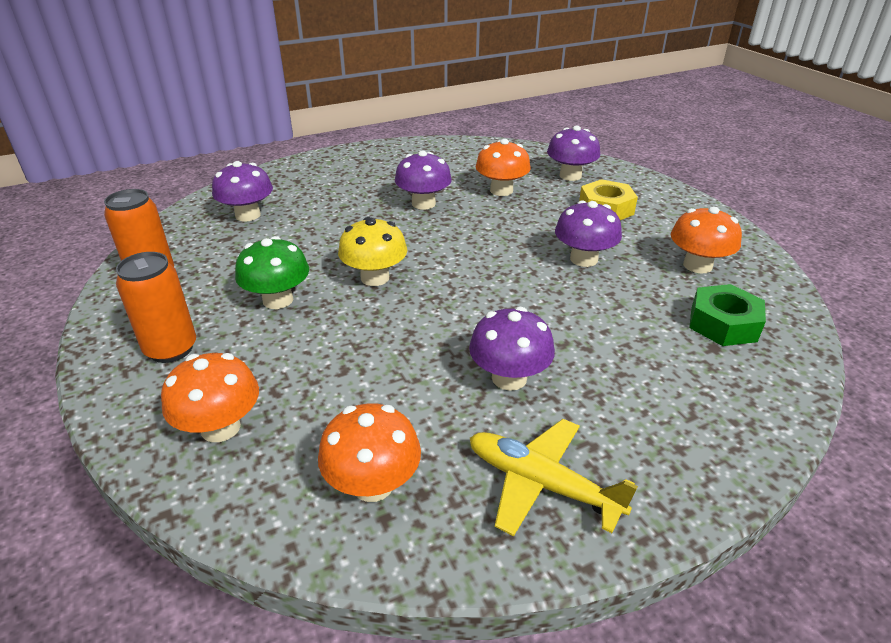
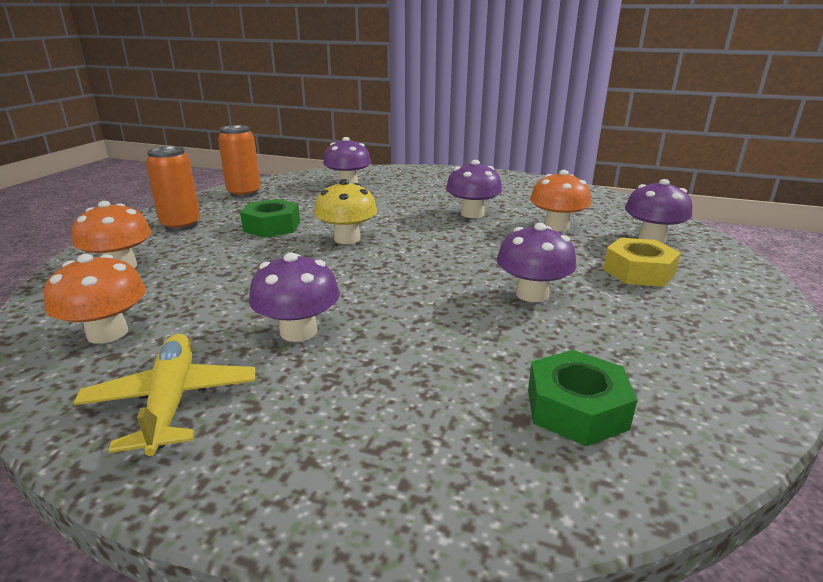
camera: 45 degrees right, 10 degrees down
(278, 300) = (272, 226): green mushroom -> green nut
(697, 265) = (654, 352): orange mushroom -> none

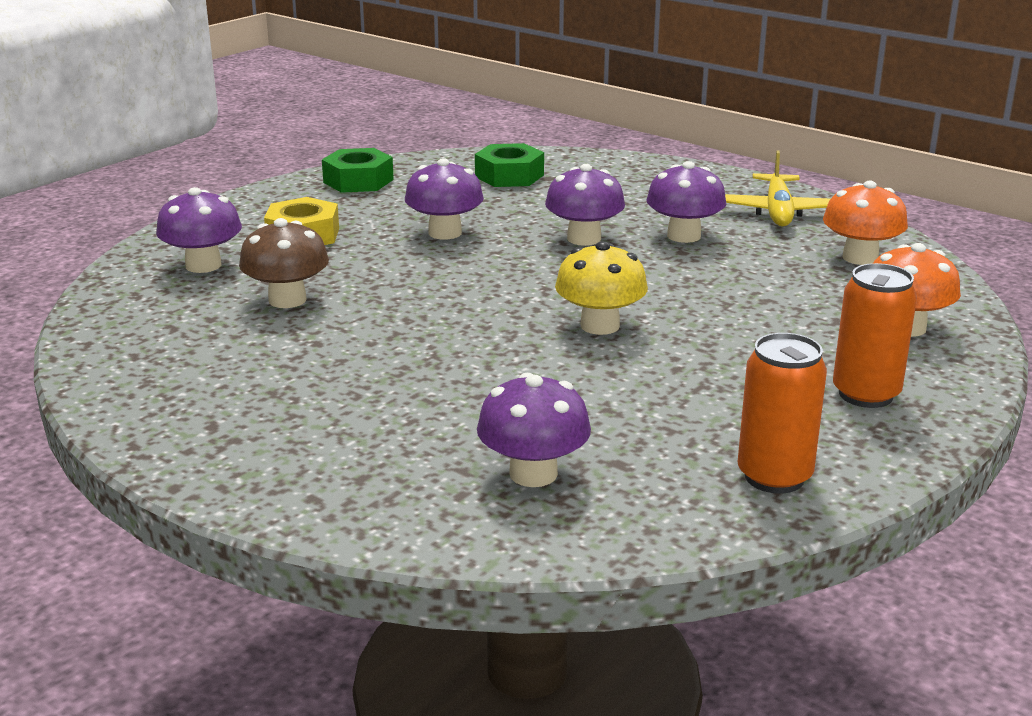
camera: 160 degrees left, 0 degrees up
(272, 226) = (710, 367): green nut -> green nut (358, 181)
(472, 214) = (373, 342): purple mushroom -> purple mushroom (584, 239)
(556, 227) = (287, 300): orange mushroom -> brown mushroom

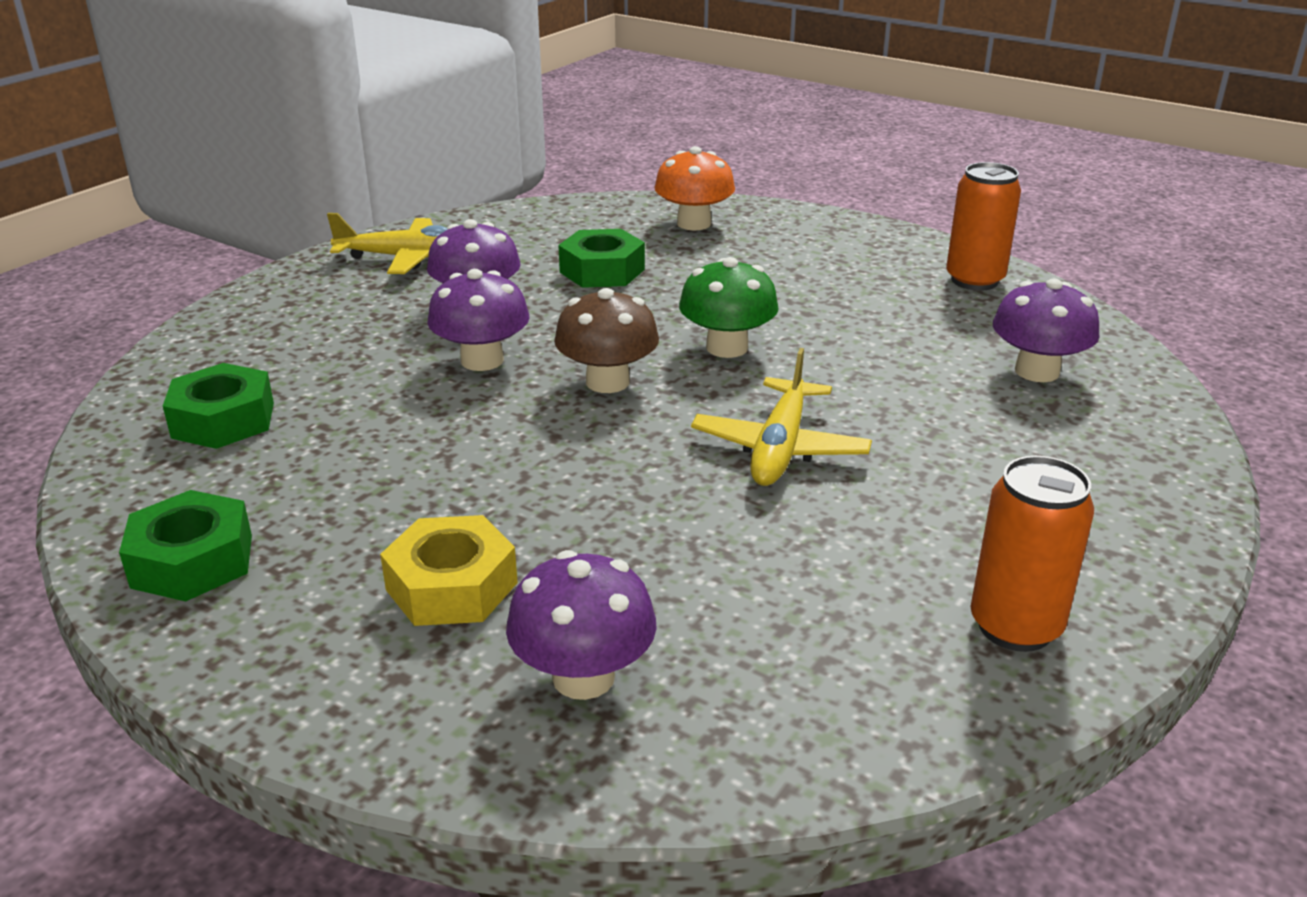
camera: 95 degrees left, 5 degrees up
(287, 300) = (704, 564): brown mushroom -> brown mushroom (607, 382)
(422, 334) = (780, 447): none -> yellow plane
(445, 233) = (453, 457): purple mushroom -> none
(600, 326) = (727, 347): yellow mushroom -> green mushroom
(764, 281) = (602, 271): none -> green nut
(860, 258) = (540, 230): orange mushroom -> none
(865, 394) = (824, 244): orange can -> orange can (1015, 627)

